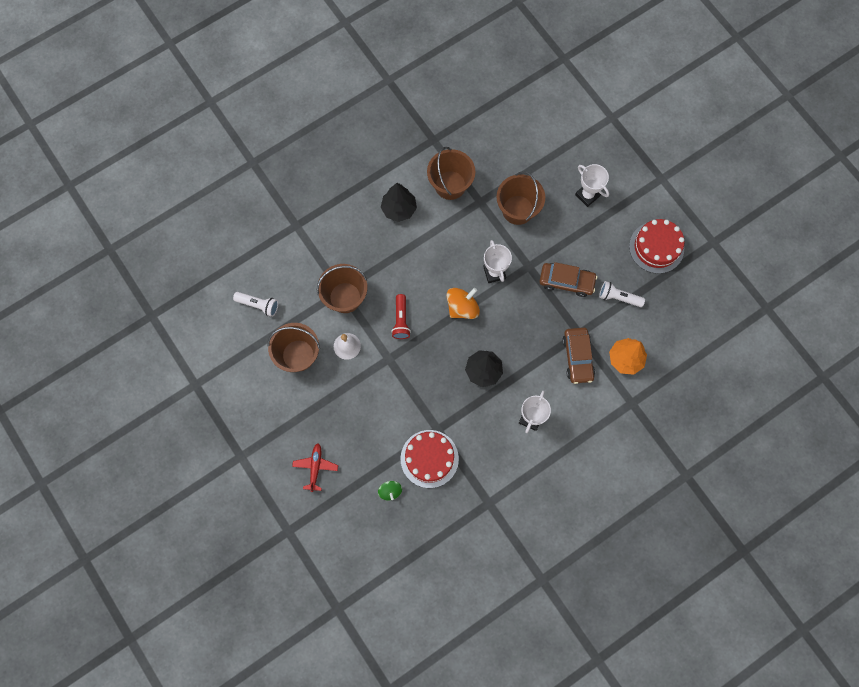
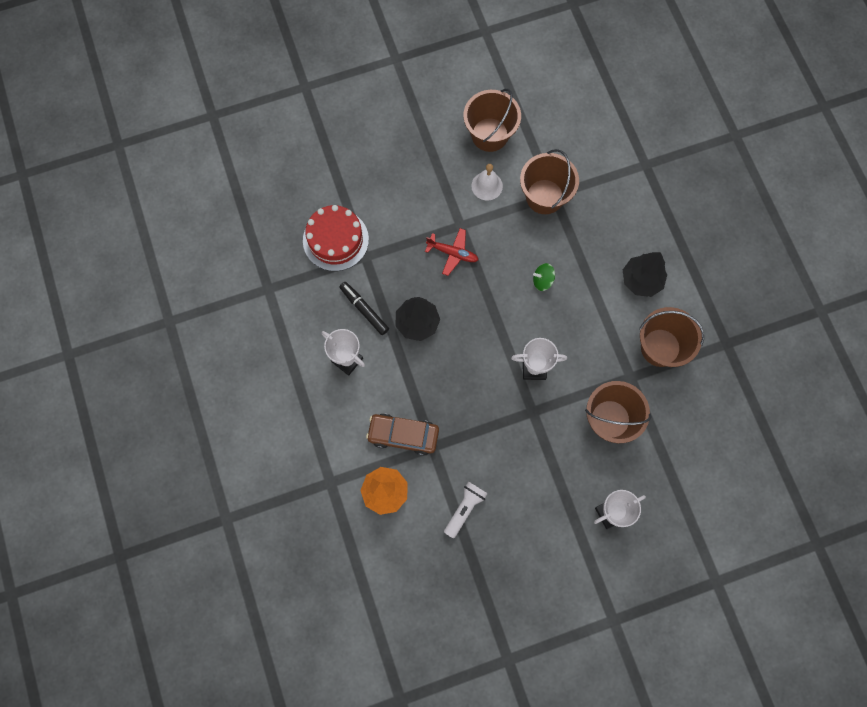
camera: 105 degrees right, 0 degrees up
(258, 305) = (558, 107): white flashlight -> none
(315, 467) = (362, 125): red plane -> red plane (453, 253)
(390, 491) = (313, 192): green spinning top -> green spinning top (542, 280)
(401, 320) = (502, 249): red flashlight -> none
(462, 307) = (499, 320): orange spinning top -> none
(484, 417) = (364, 309): none -> black marker
(566, 281) = (501, 451): brown car -> none
(656, 247) = (519, 580): red cake -> none

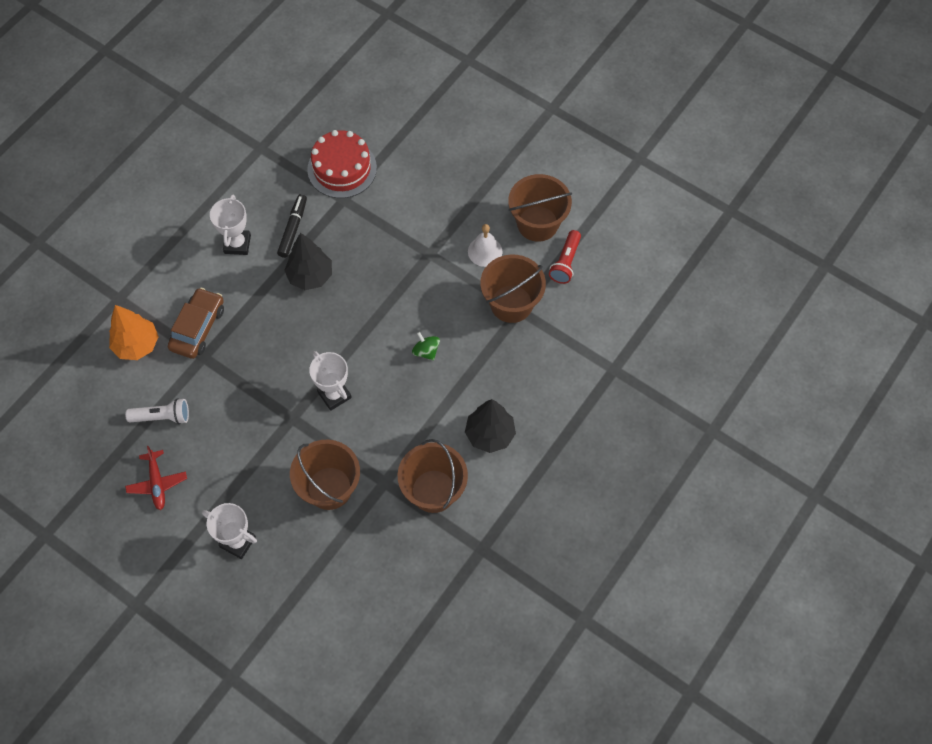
camera: 55 degrees right, 10 degrees down
(403, 435) = (198, 328): brown car -> brown car turned 45 degrees clockwise
(453, 253) = (398, 264): red plane -> red plane (157, 483)
(536, 138) = (565, 262): none -> red flashlight

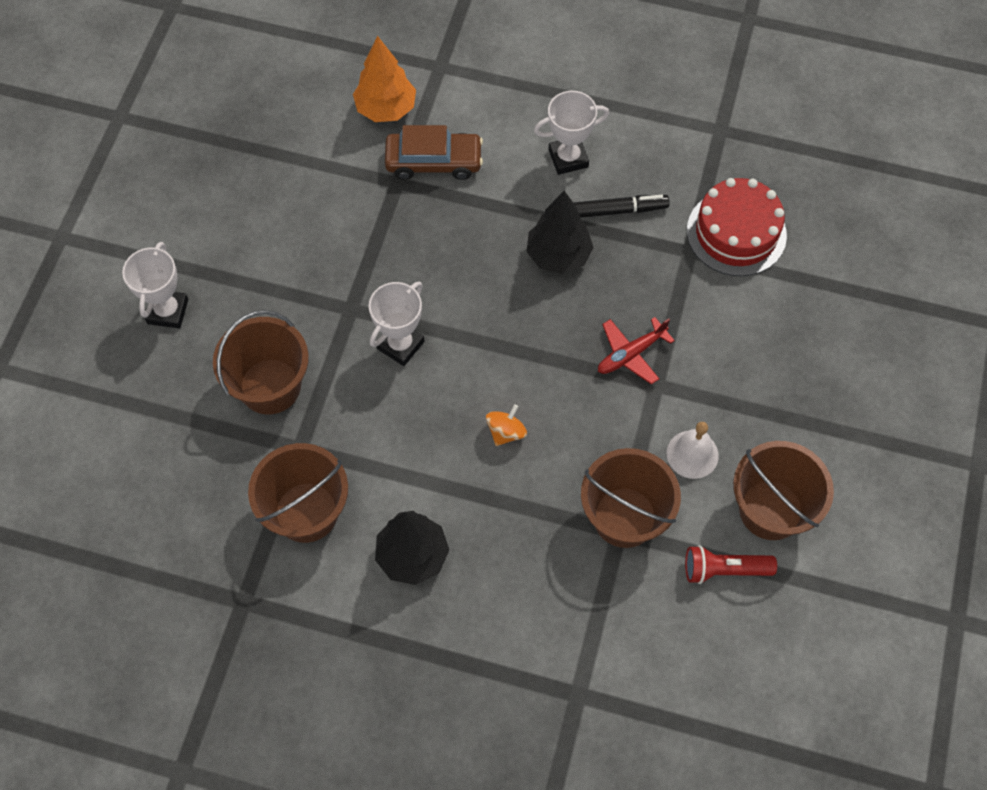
camera: 70 degrees right, 0 degrees up
(157, 483) = (216, 199): red plane -> red plane (630, 354)
(162, 417) = (302, 171): white flashlight -> none
(426, 351) = (506, 432): green spinning top -> orange spinning top

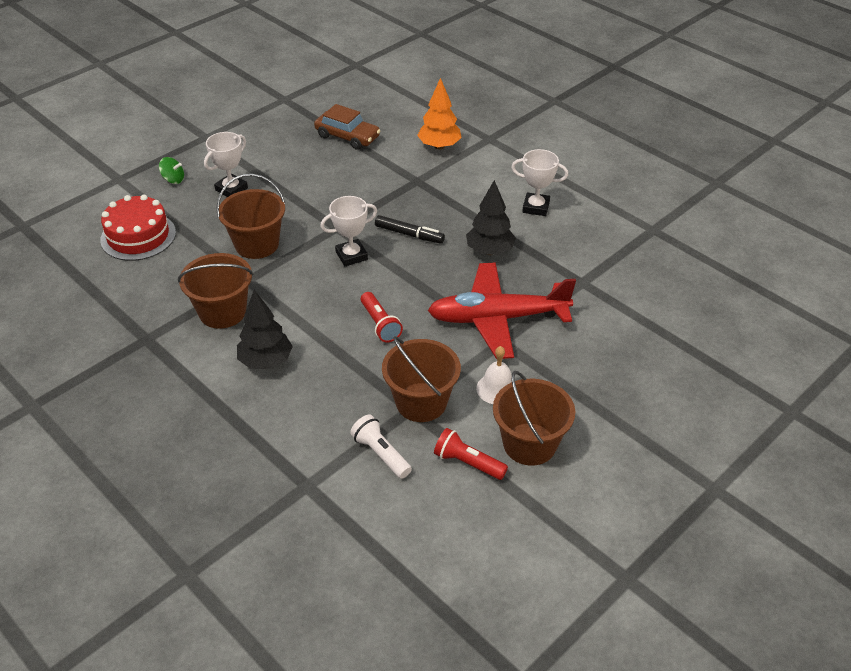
camera: 30 degrees right, 20 degrees down
(75, 333) = (173, 179): none -> green spinning top
(434, 161) = (448, 179): brown car -> brown car (347, 136)
(506, 432) = (380, 324): orange spinning top -> red flashlight
(619, 210) = (549, 244): black marker -> black marker (409, 234)
(627, 609) = (381, 454): none -> white flashlight
(630, 354) = (497, 318): red plane -> red plane, size x2.15
(736, 233) = (623, 285): red cake -> red cake (138, 236)

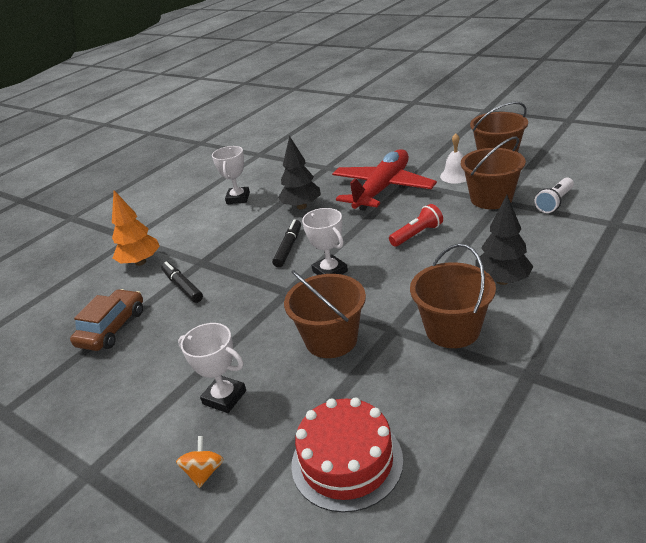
camera: 95 degrees left, 10 degrees down
(173, 179) = (204, 472): green spinning top -> orange spinning top
(383, 170) = (182, 286): none -> black marker
(467, 463) = (532, 172): red flashlight -> none
(497, 318) = (382, 189): red plane -> red plane turned 135 degrees counterclockwise

